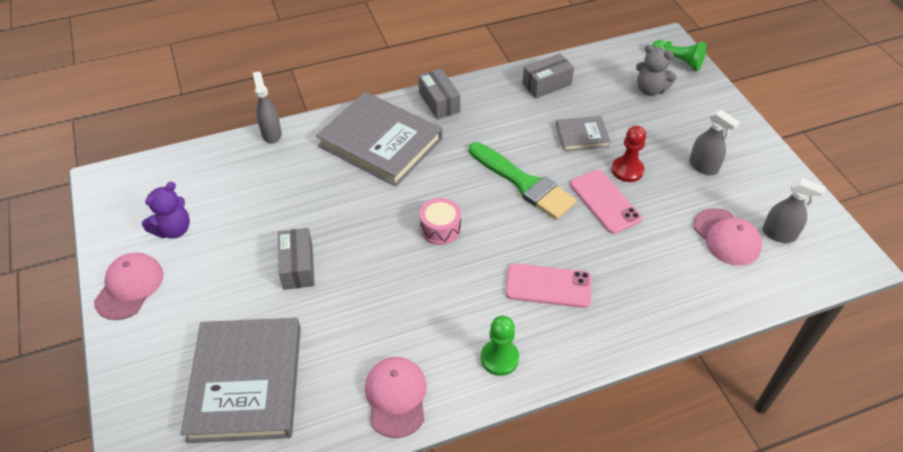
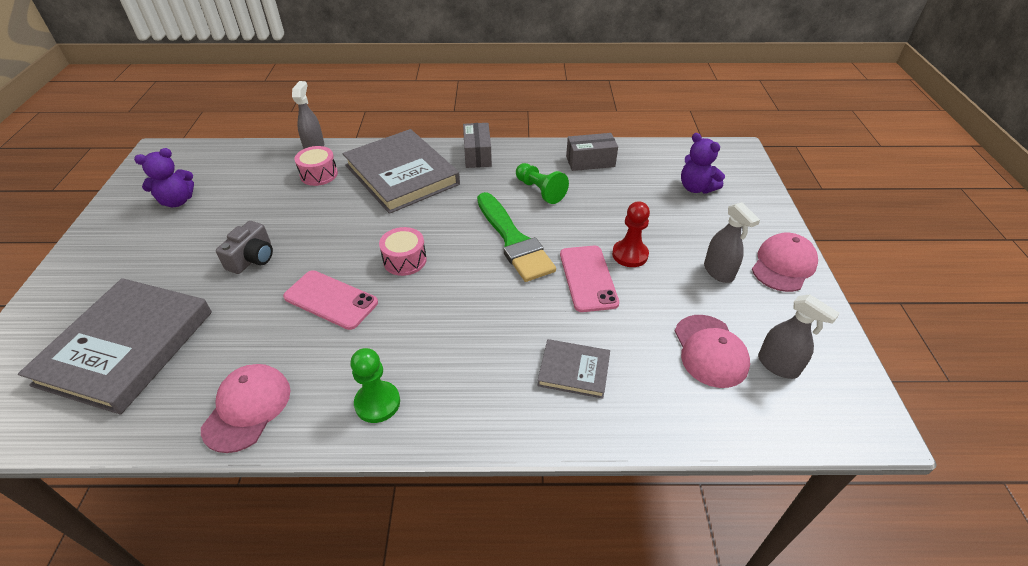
camera: 20 degrees right, 5 degrees down
(129, 287) = (105, 237): pink cap -> pink cap (783, 265)
(298, 163) = (319, 174): none -> pink drum
(298, 266) = (252, 258): grey box -> grey camera
(548, 286) = (477, 344): pink phone -> pink phone (330, 300)
(582, 135) = (600, 212): grey book -> grey book (574, 370)
(650, 89) = (696, 188): grey teddy bear -> purple teddy bear
(678, 61) = (740, 170): green pawn -> green pawn (540, 191)

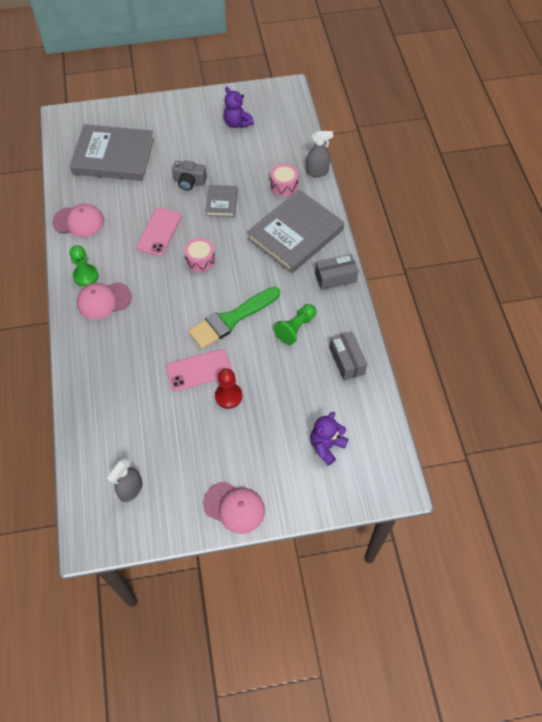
camera: 80 degrees right, 15 degrees up
(574, 370) = (116, 368): grey book -> grey book (221, 202)
(710, 351) = (139, 447): pink cap -> pink cap (104, 300)
(718, 272) = (219, 458): grey spray bottle -> none

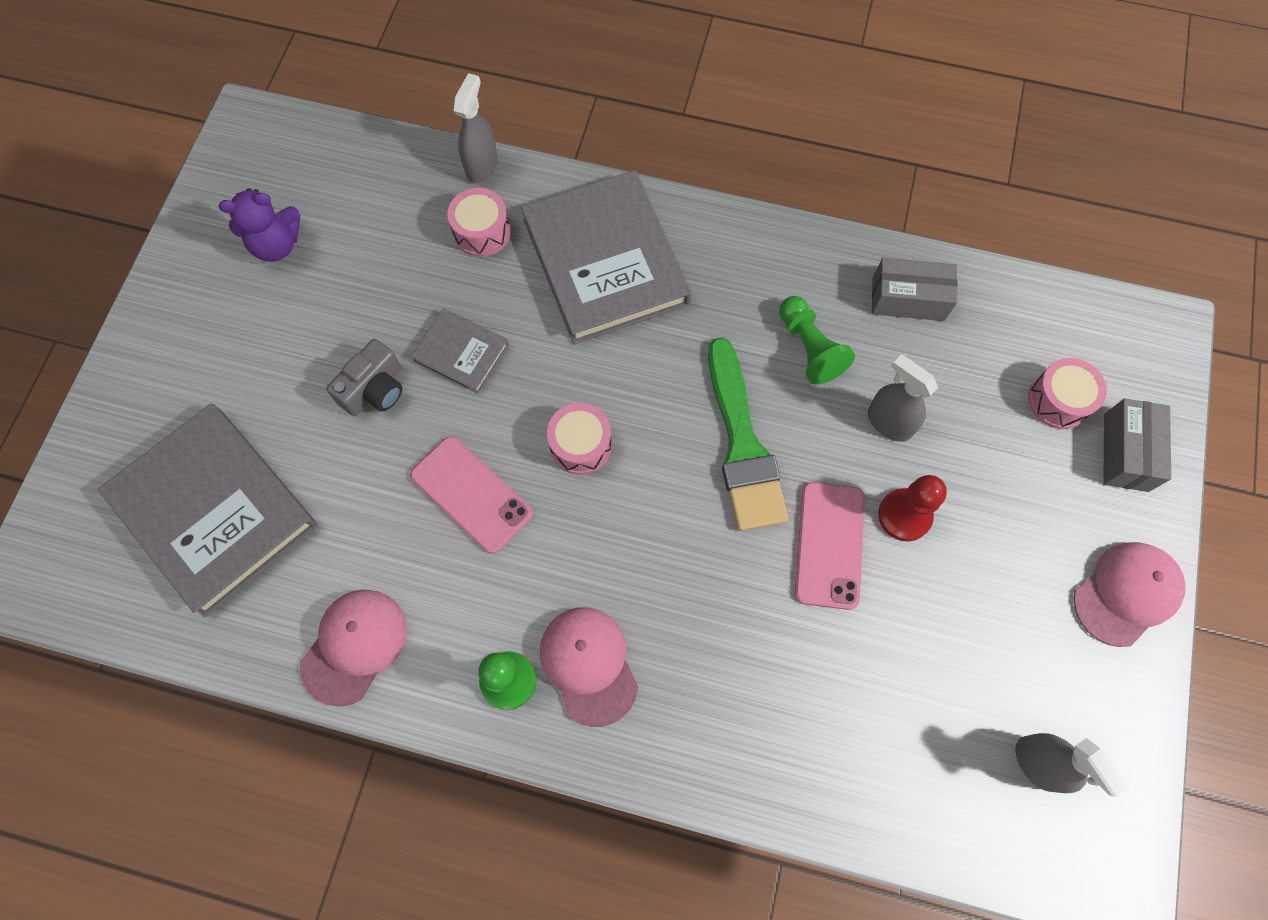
camera: 65 degrees left, 10 degrees up
(104, 300) = (589, 665): pink cap -> pink cap turned 150 degrees clockwise
(113, 156) = (214, 510): grey book -> grey book turned 75 degrees counterclockwise
(274, 374) = (889, 422): none -> grey spray bottle
(326, 446) = (1058, 400): purple teddy bear -> pink drum
(335, 277) = (731, 241): grey box -> grey box (1125, 452)

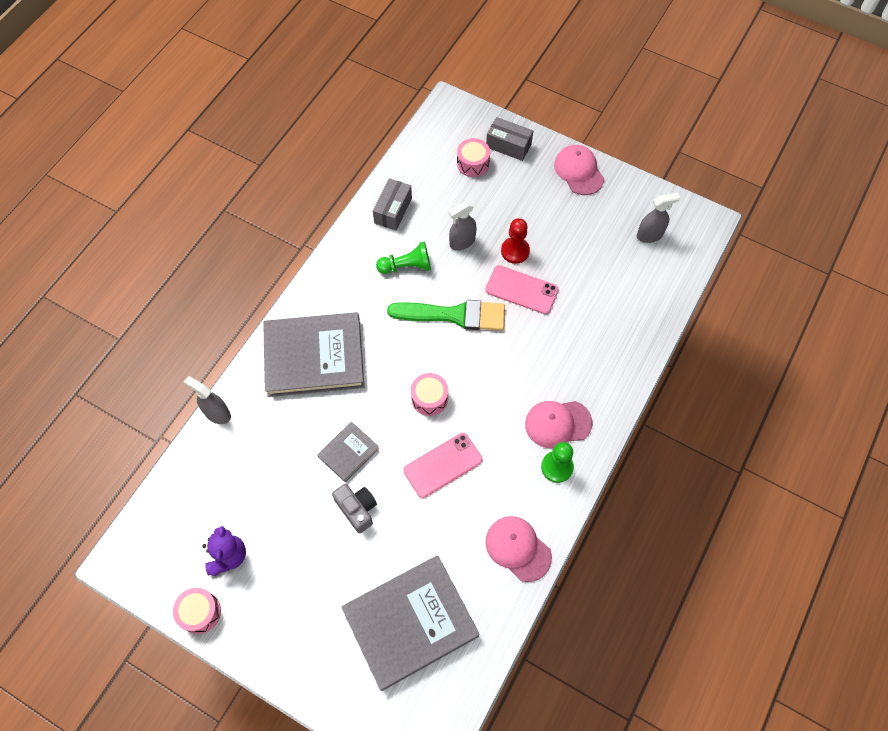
camera: 75 degrees left, 5 degrees down
(482, 232) = (267, 423): pink drum -> pink drum (200, 612)

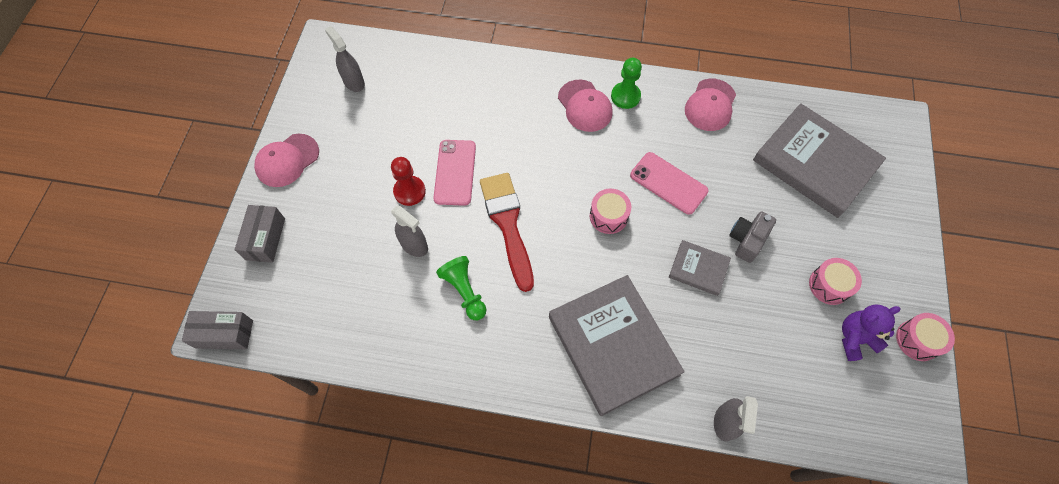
camera: 110 degrees left, 0 degrees up
(393, 210) = (393, 334): grey box -> grey box (224, 334)
(454, 315) = (507, 224): green brush -> red brush
(473, 163) = (301, 269): pink drum -> pink drum (829, 285)

